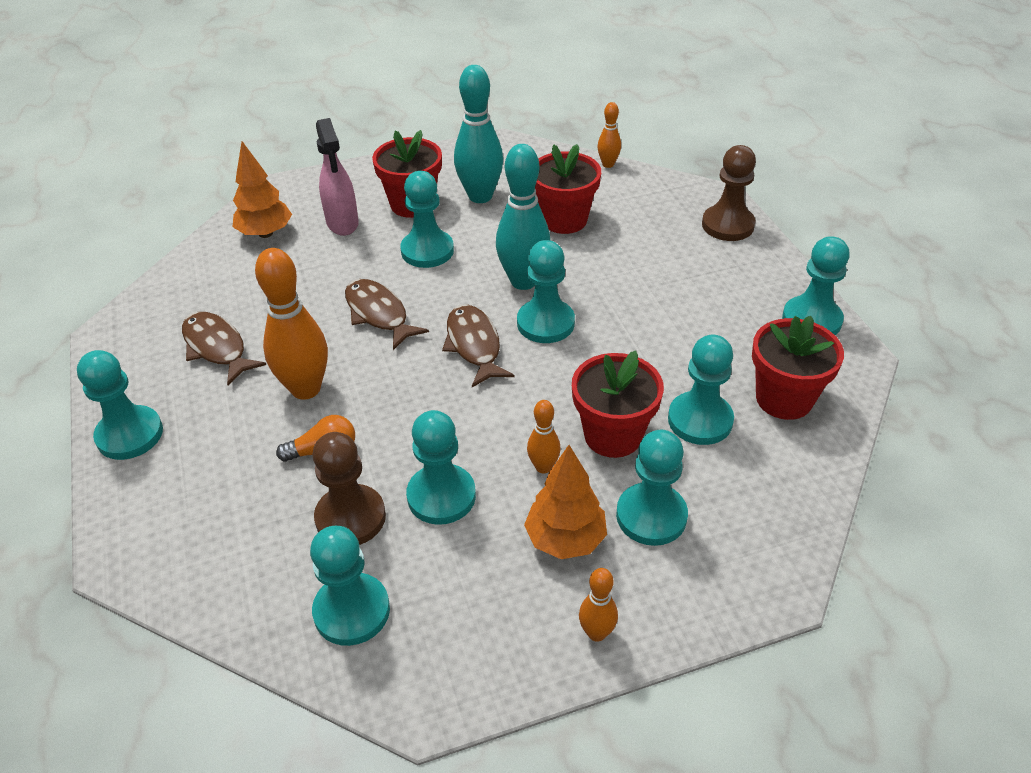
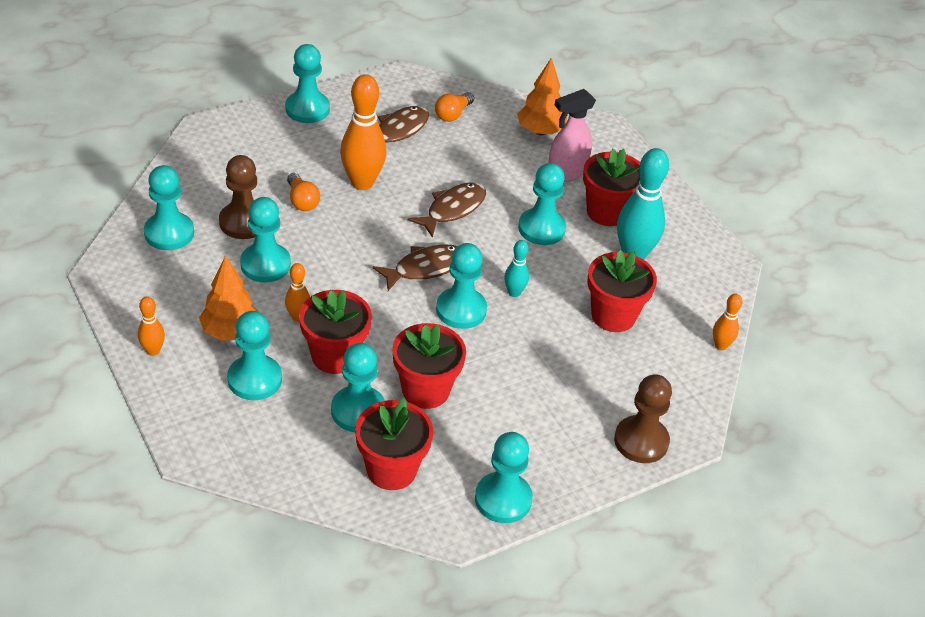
camera: 75 degrees right, 0 degrees up
(205, 297) = (453, 114): none -> orange light bulb
(523, 281) = (514, 293): turquoise bowling pin -> turquoise bowling pin, size x0.51
(667, 362) = (425, 390): none -> red flower pot

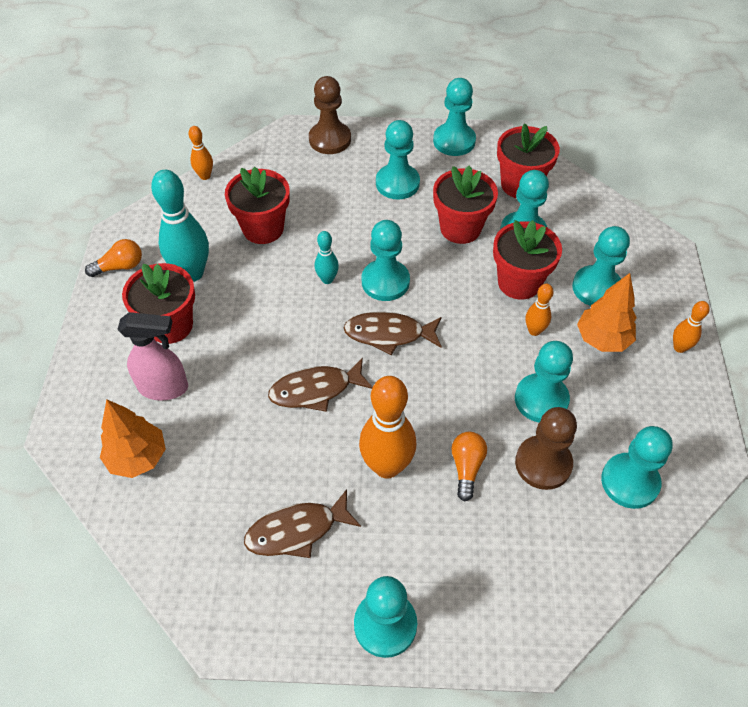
camera: 145 degrees left, 10 degrees up
(453, 114) = (212, 531): orange light bulb -> orange light bulb (120, 266)
(541, 228) = (248, 332): turquoise pawn -> turquoise pawn (397, 183)

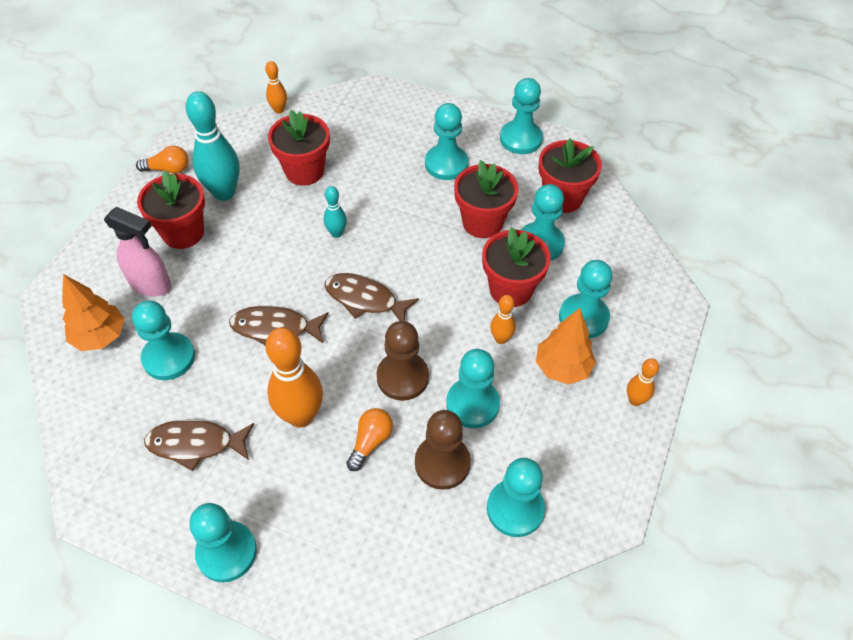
camera: 20 degrees right, 0 degrees up
(330, 139) = (406, 106): brown pawn -> brown pawn (402, 377)
(385, 282) = (387, 251): turquoise pawn -> turquoise pawn (169, 357)

